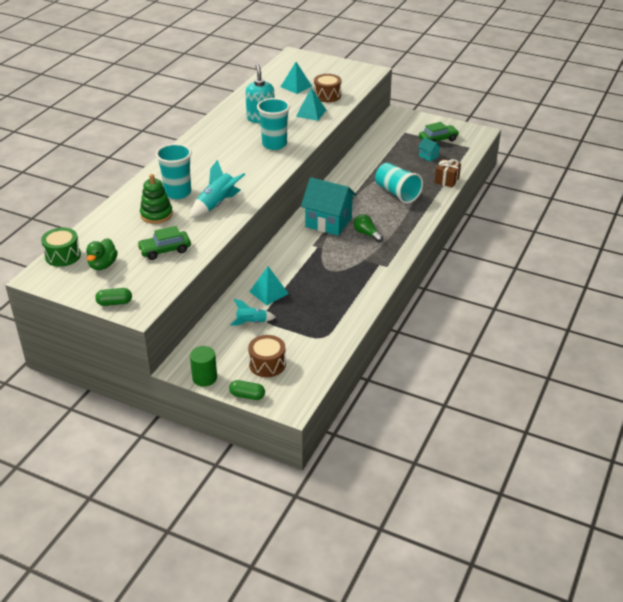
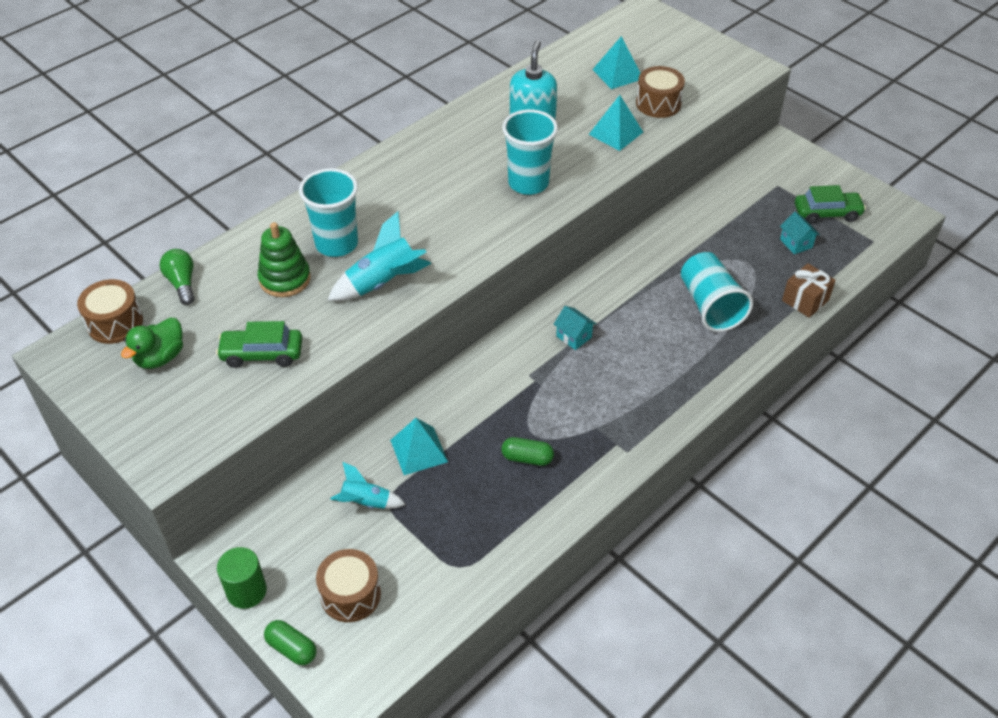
camera: 20 degrees right, 10 degrees up
(63, 256) = (115, 323): green drum -> brown drum
(114, 303) = (139, 437): green capsule -> green capsule (527, 458)
(328, 222) = (574, 337): turquoise house -> turquoise house, size x0.44
(366, 234) = (624, 376): green light bulb -> green light bulb (182, 283)

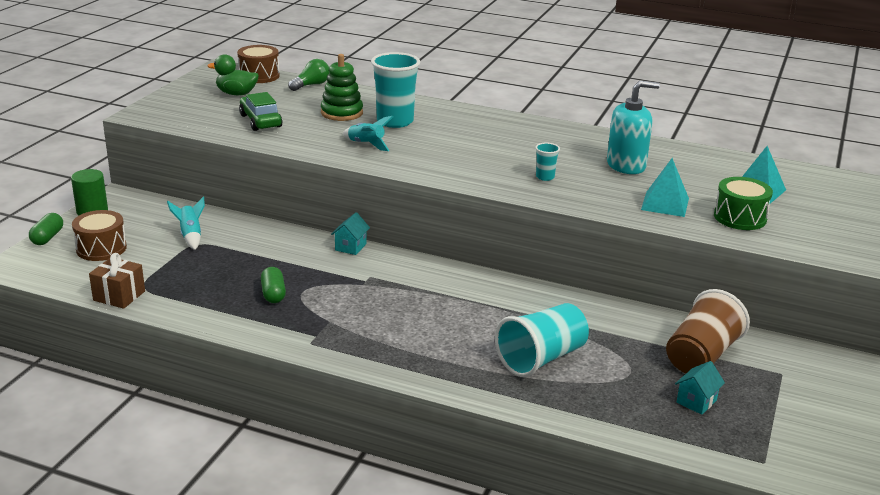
camera: 65 degrees right, 20 degrees down
(383, 283) = (366, 144): turquoise rocket -> turquoise rocket, size x0.63
(419, 451) = (254, 245): turquoise pyramid -> none
(528, 183) = (545, 177): turquoise cup -> turquoise cup, size x0.46
(574, 337) = (434, 289): turquoise house -> turquoise house (350, 247)
(658, 103) = (740, 217): brown drum -> green drum
(740, 215) = (701, 356): none -> brown cup
(805, 300) = (608, 421): brown gift -> brown gift (119, 296)
(827, 213) = (775, 417): green car -> none

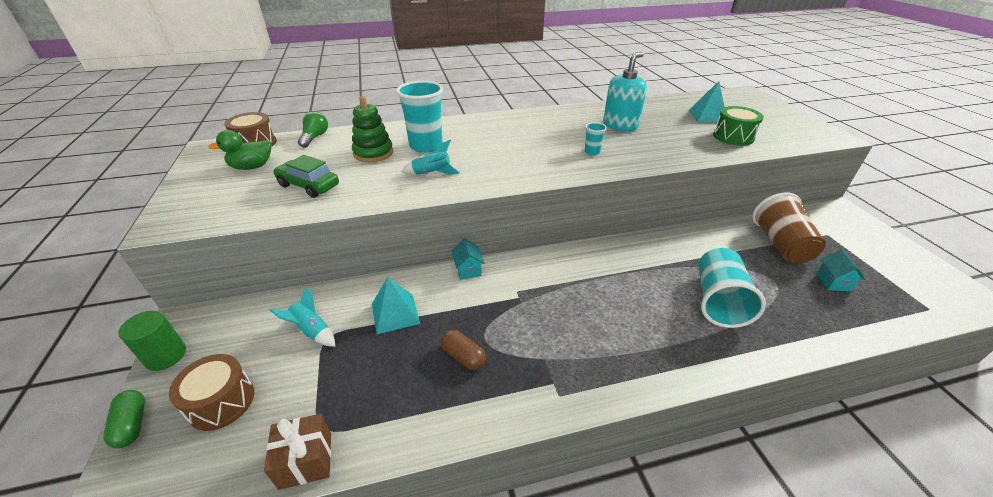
camera: 35 degrees left, 10 degrees up
(273, 294) = (463, 356): green capsule -> brown capsule
(665, 204) = (685, 143): turquoise pyramid -> turquoise pyramid (395, 313)

